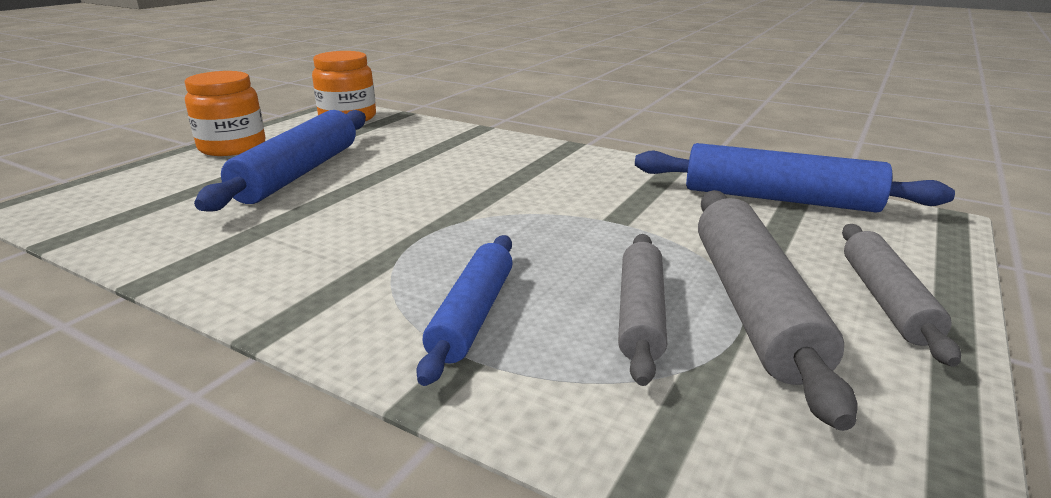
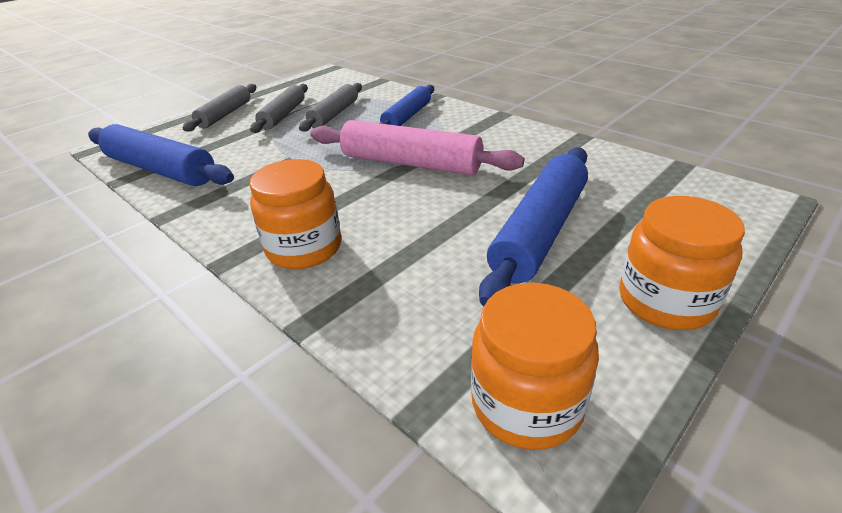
camera: 165 degrees left, 10 degrees up
(438, 224) = (411, 163): none -> pink rolling pin
(513, 153) = (304, 248): none -> orange jar
(753, 305) = (283, 115): grey rolling pin -> grey rolling pin, size x0.63

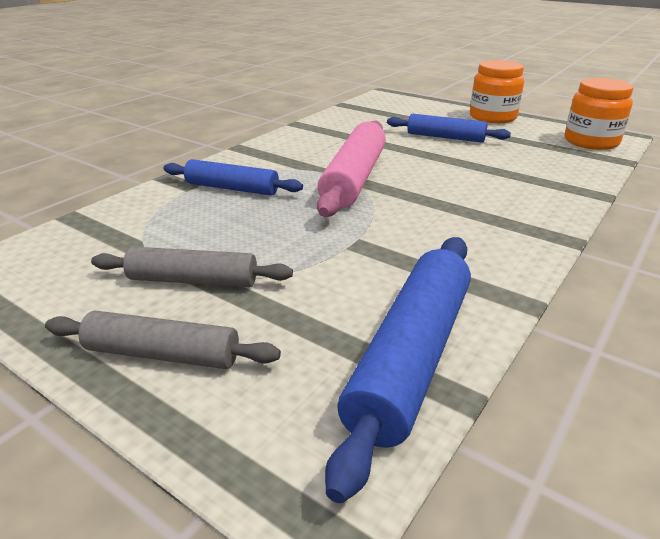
camera: 100 degrees left, 5 degrees down
(304, 248) = (522, 208): orange jar -> none
(334, 114) = (206, 235): grey rolling pin -> none
(540, 231) = (445, 137): blue rolling pin -> blue rolling pin, size x0.63

